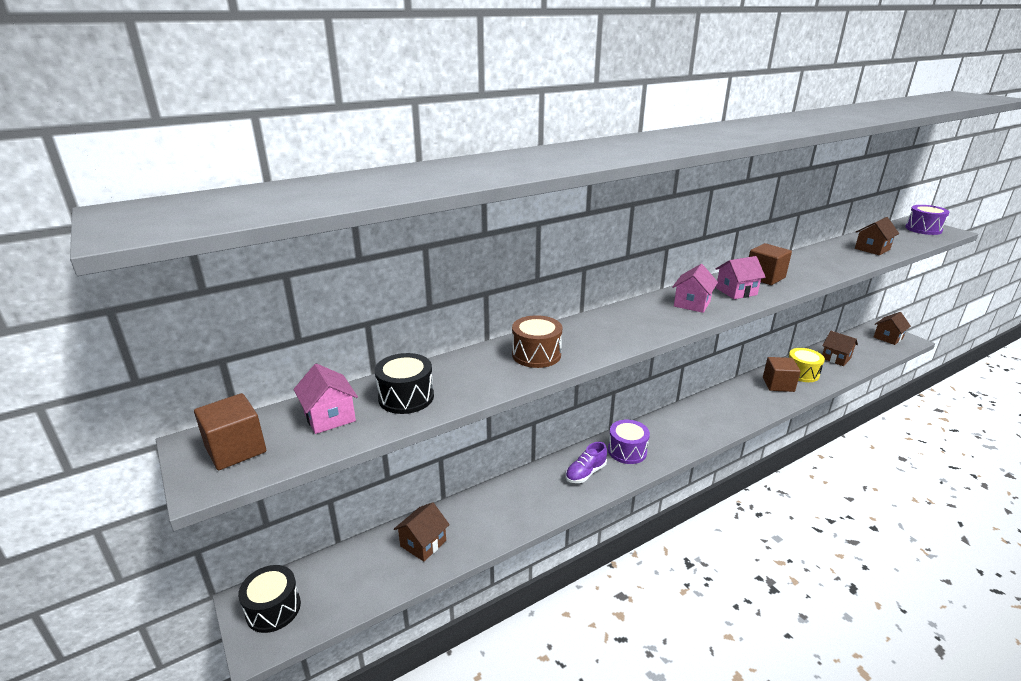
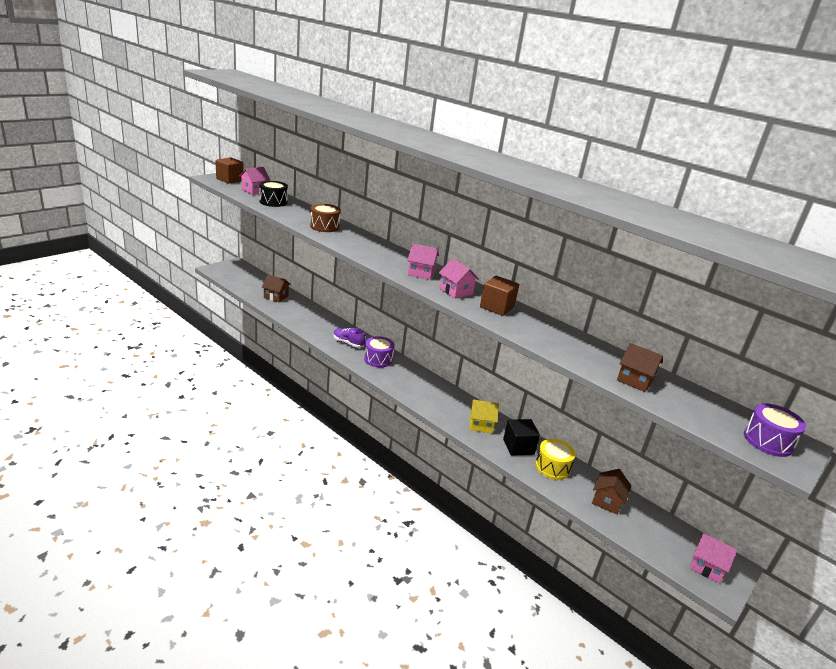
camera: 70 degrees right, 0 degrees up
(273, 609) = (232, 269): black drum -> none
(748, 399) = (480, 424): none -> yellow house
(778, 384) = (518, 447): brown cube -> black cube
(888, 338) = (707, 566): brown house -> pink house

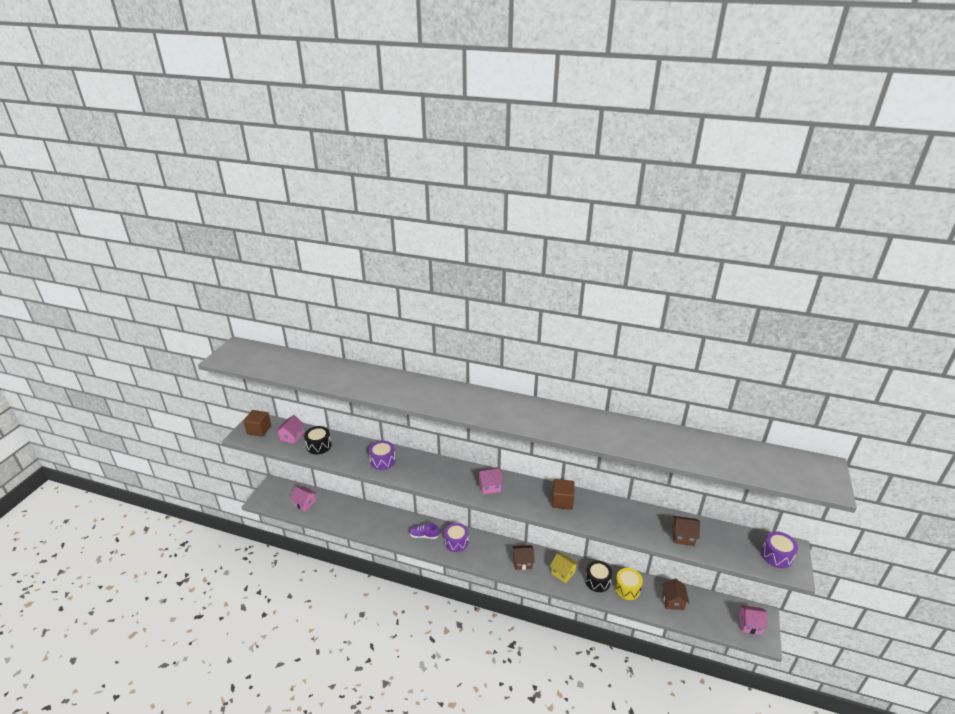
camera: 20 degrees left, 5 degrees up
(276, 297) = (334, 510): brown house -> brown house (522, 562)
(324, 226) = (382, 461): brown drum -> purple drum
(456, 291) = (526, 496): pink house -> pink house (304, 503)
(480, 424) = (563, 572): yellow house -> yellow house turned 60 degrees clockwise
(518, 447) = (597, 581): black cube -> black drum

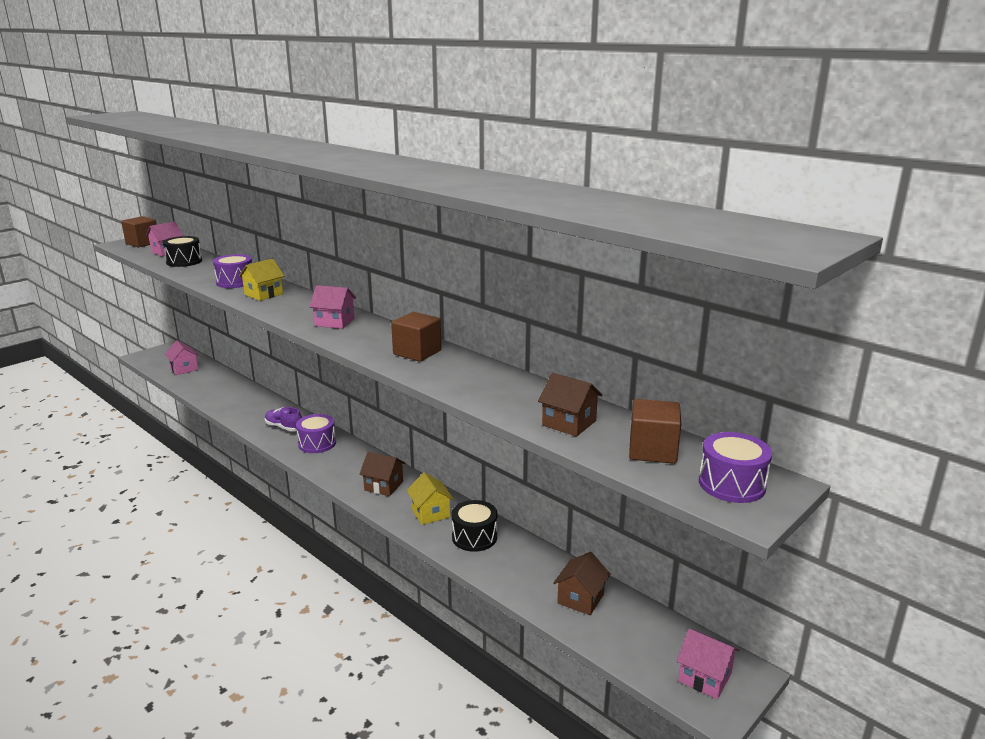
camera: 25 degrees right, 10 degrees down
(416, 469) = (263, 294): none -> yellow house
(627, 588) = (514, 560): yellow drum -> none
(731, 544) = (652, 450): none -> brown cube

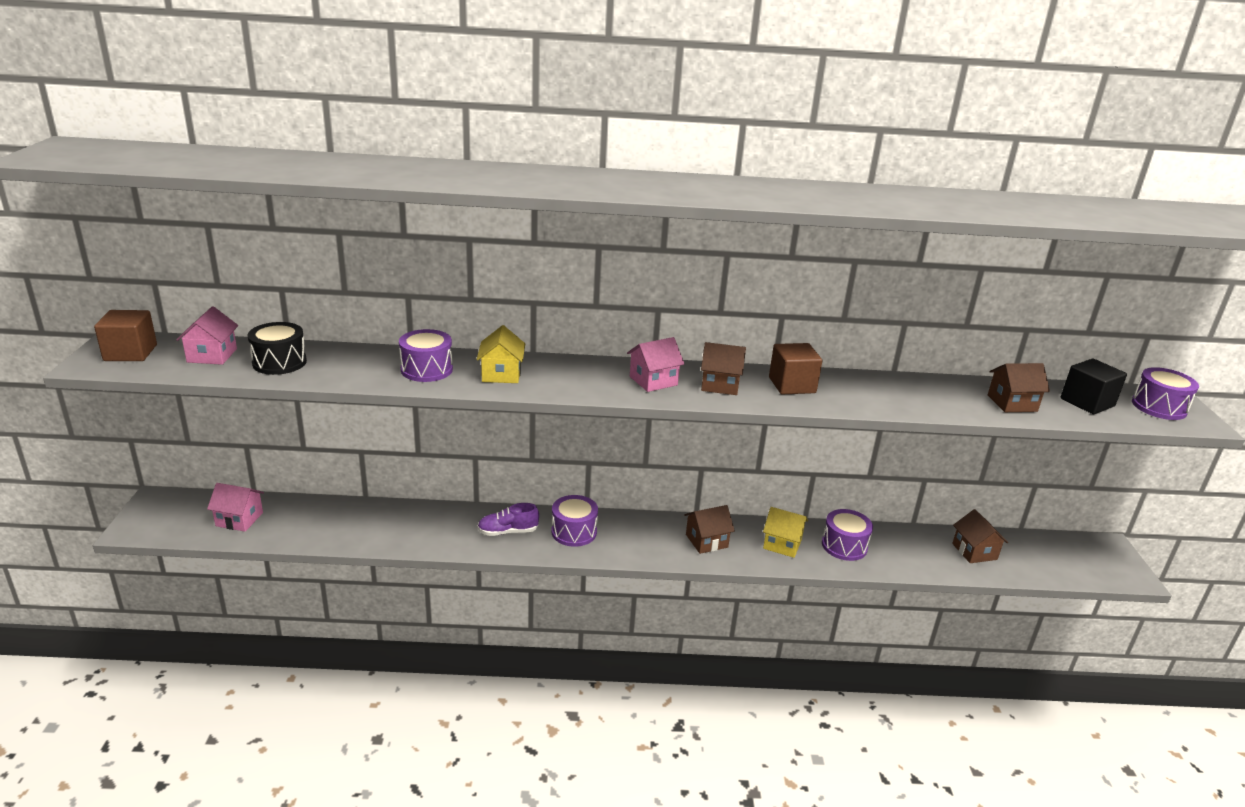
camera: 45 degrees left, 5 degrees up
(369, 337) = (720, 385): none -> brown house
(474, 537) = (844, 546): black drum -> purple drum
(652, 450) = (1087, 402): brown cube -> black cube
(705, 677) = (1100, 561): pink house -> none

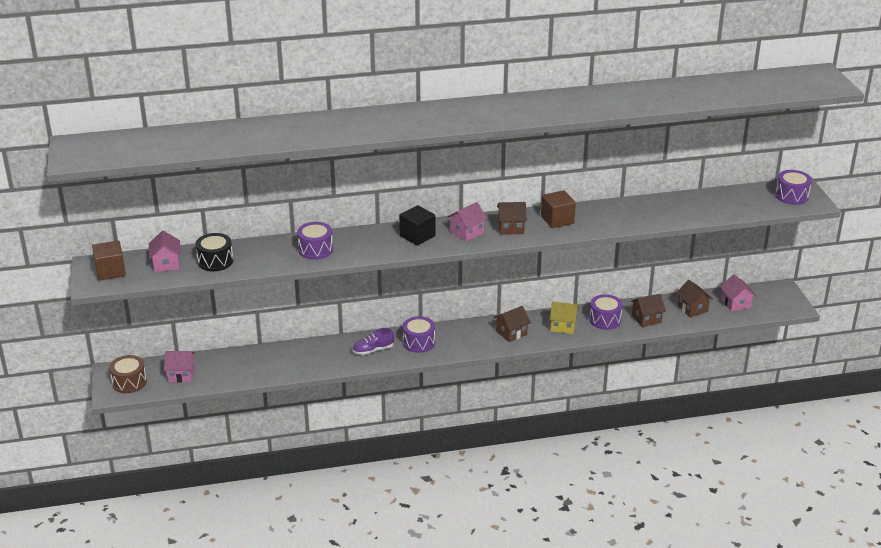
camera: 10 degrees left, 5 degrees up
(167, 517) = (129, 382): none -> brown drum
(501, 374) = (366, 244): yellow house -> none
(1012, 403) = (699, 209): brown house -> brown house (646, 319)
(1039, 555) = (735, 303): none -> pink house
(1087, 402) = (746, 200): black cube -> black cube (417, 236)

